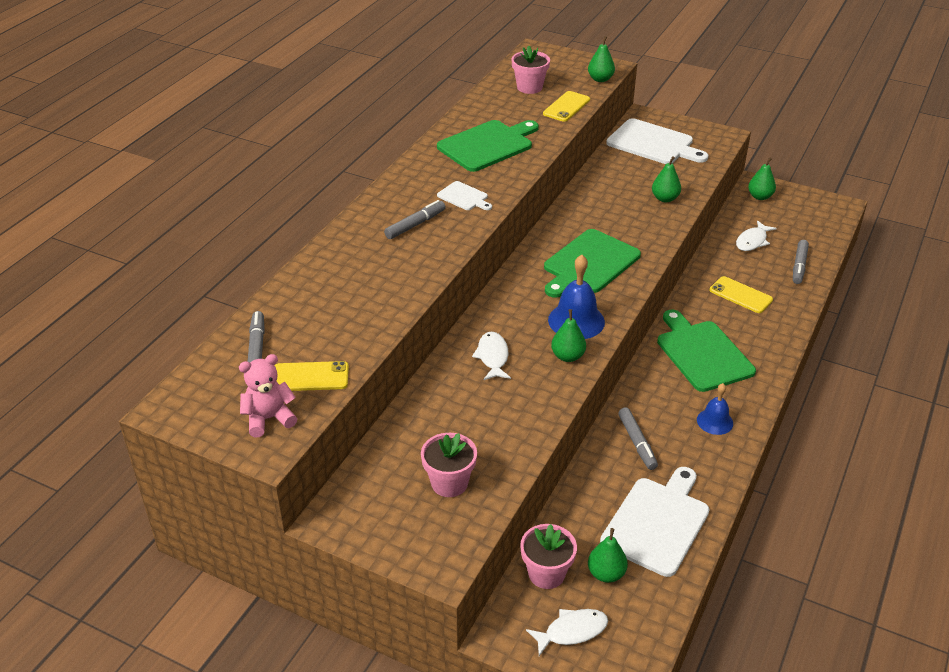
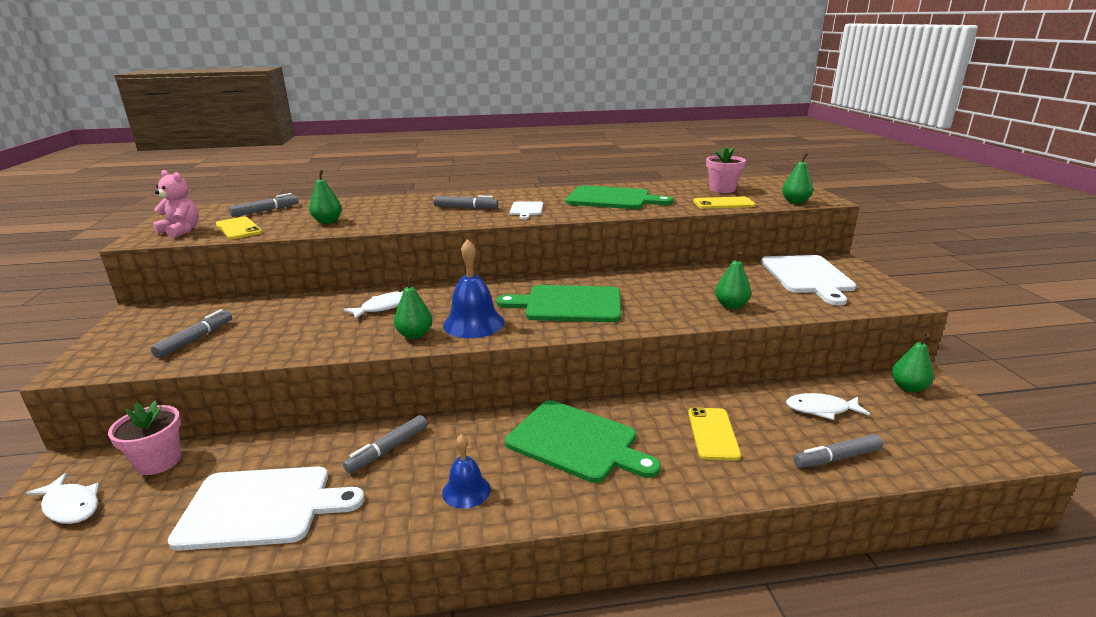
camera: 55 degrees right, 15 degrees down
(449, 483) = (195, 339): pink flower pot -> grey marker
(606, 573) = (166, 499): green pear -> green pear (327, 221)
(702, 353) = (576, 442): green cutting board -> green cutting board turned 90 degrees clockwise

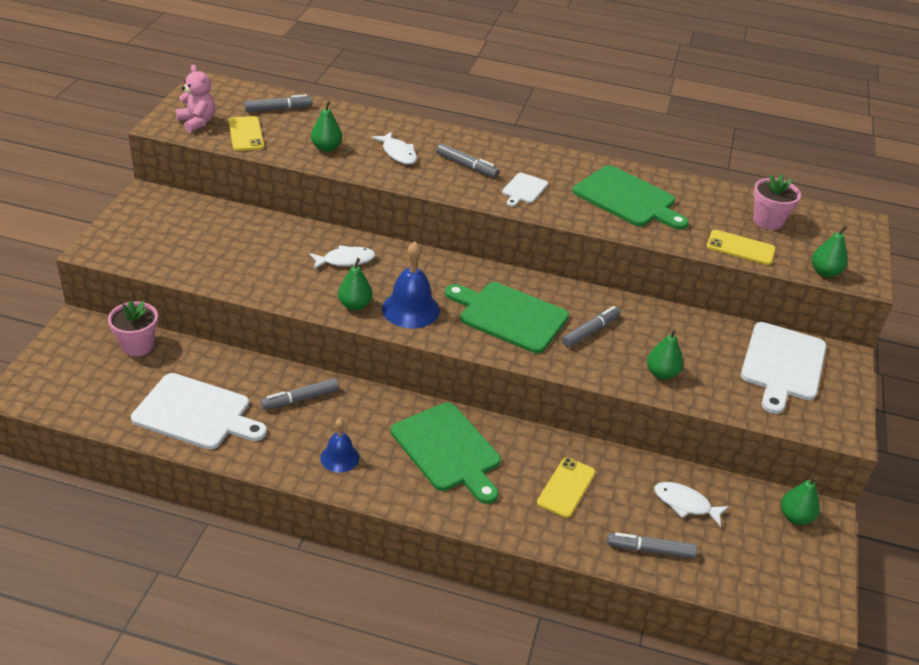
camera: 20 degrees right, 15 degrees up
(70, 506) = (76, 362): white fish -> white fish (398, 153)
(195, 339) = (184, 247): grey marker -> grey marker (590, 331)

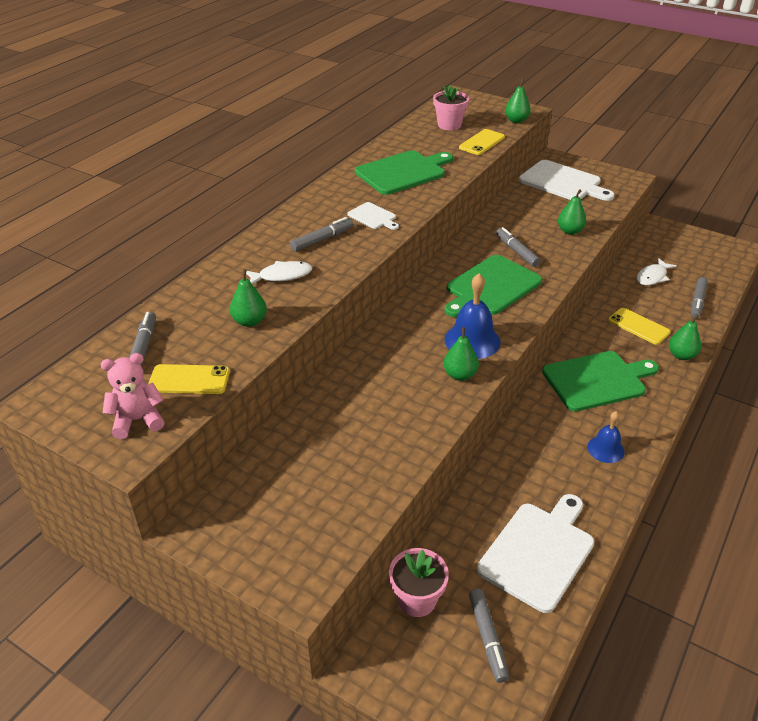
camera: 70 degrees left, 0 degrees up
(300, 399) = (524, 466): grey marker -> grey marker (487, 638)
(345, 260) = (385, 371): white fish -> none
(795, 517) = (661, 237): green pear -> green pear (681, 355)

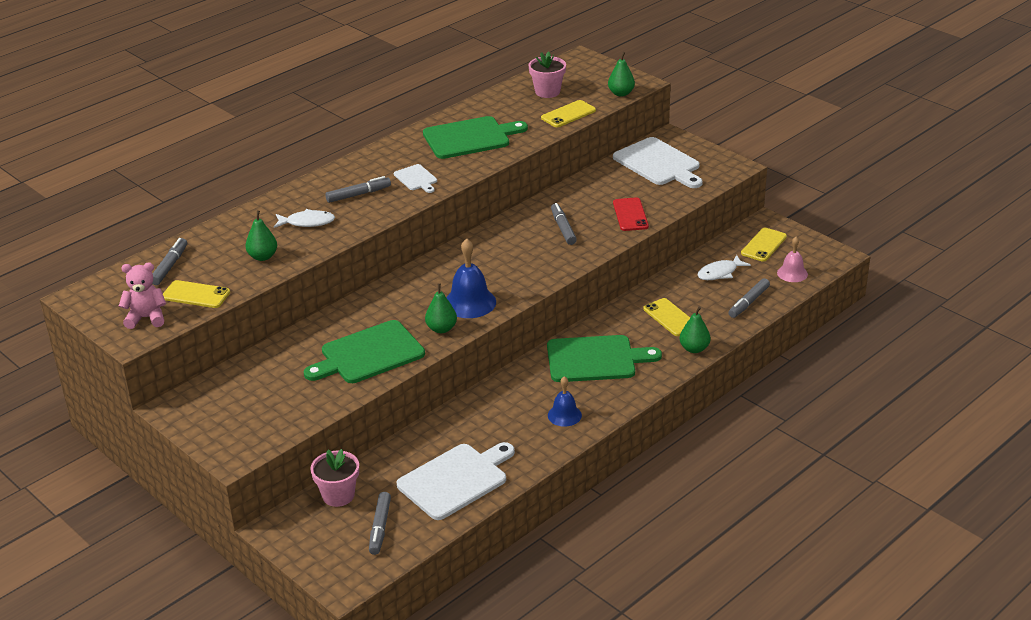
camera: 15 degrees right, 5 degrees down
(491, 287) = (516, 258): green cutting board -> green cutting board (368, 354)
(570, 231) = (630, 215): green pear -> red phone
(671, 246) = (763, 245): none -> yellow phone
(714, 269) = (792, 273): none -> pink bell

